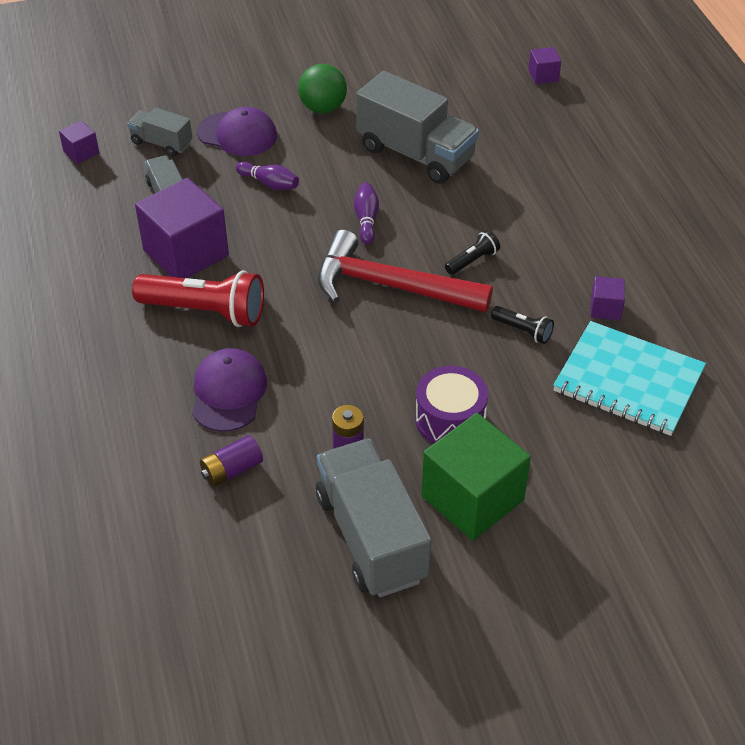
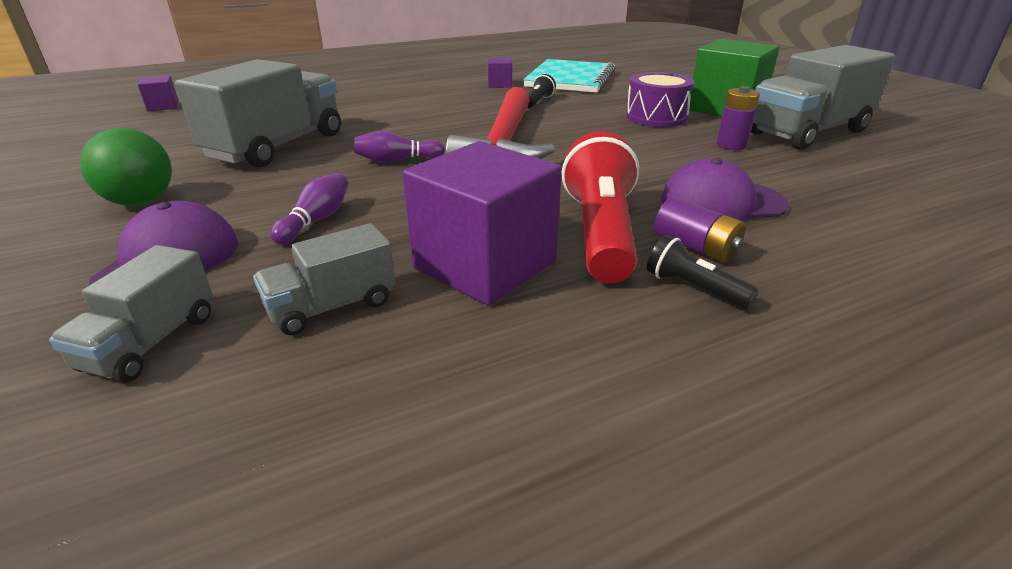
camera: 100 degrees left, 15 degrees down
(81, 152) = (119, 480): purple cube -> none
(232, 470) = (821, 188): purple battery -> purple battery (695, 247)
(472, 261) = (455, 118): black flashlight -> black flashlight (693, 288)

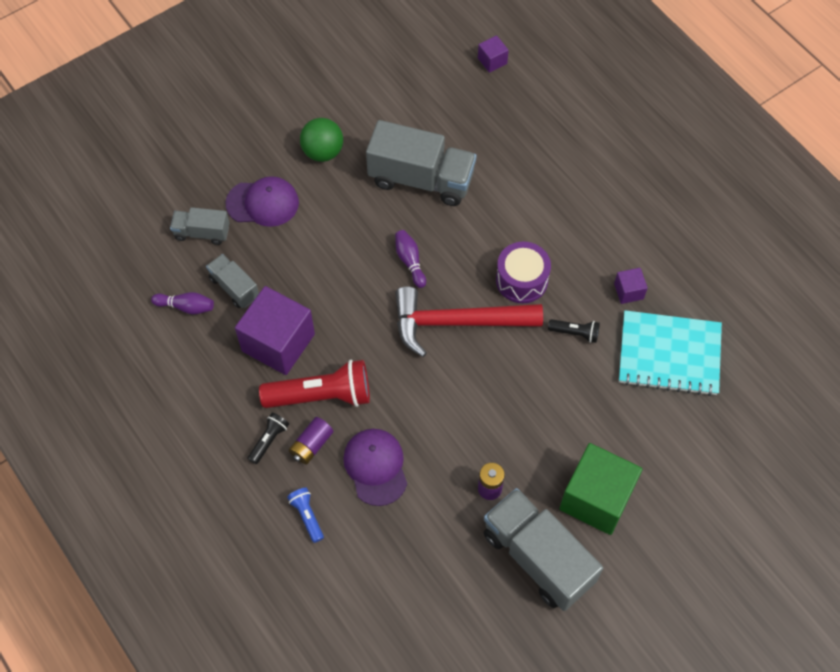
camera: 80 degrees right, 30 degrees up
(316, 220) = (314, 248): purple bowling pin -> purple bowling pin (186, 307)
(656, 117) = (553, 434): purple drum -> purple drum (521, 280)
(835, 261) = (307, 516): none -> blue flashlight

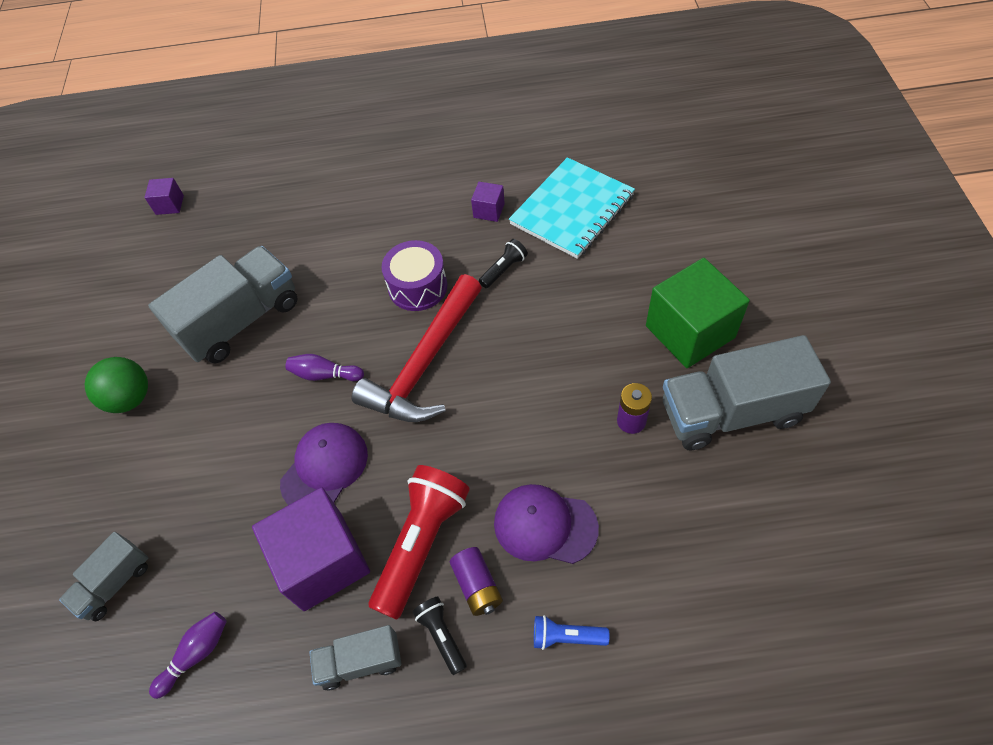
camera: 55 degrees left, 5 degrees down
(234, 287) = (216, 579): grey truck -> grey truck (360, 661)
(262, 203) = (136, 492): purple cap -> purple cap (324, 468)

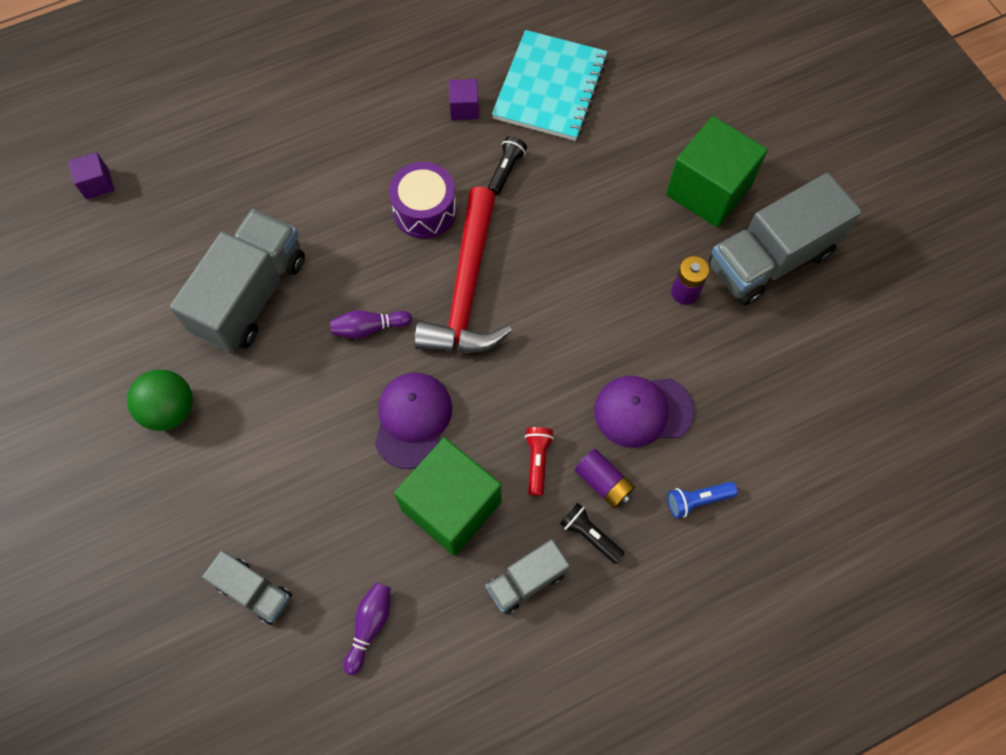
camera: 25 degrees left, 10 degrees up
(115, 583) = (254, 591): grey truck -> grey truck turned 75 degrees counterclockwise
(323, 561) = (451, 506): purple cube -> green cube
(421, 543) = (537, 461): red flashlight -> red flashlight, size x0.48

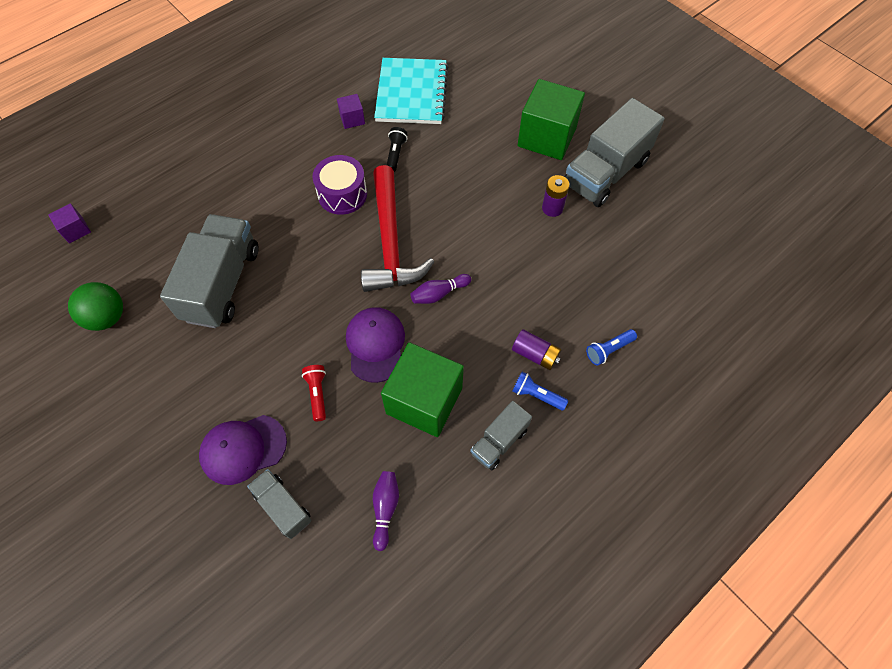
camera: 15 degrees left, 5 degrees down
(170, 410) = (177, 384): green ball -> green ball (107, 317)
(254, 591) = (283, 507): grey truck -> grey truck turned 150 degrees counterclockwise
(369, 328) = (322, 286): purple bowling pin -> purple bowling pin (439, 294)
(537, 461) = (480, 351): red flashlight -> red flashlight (317, 394)
(589, 535) = (536, 395): black flashlight -> blue flashlight
(643, 411) = (548, 297): purple cap -> purple cap (243, 449)

